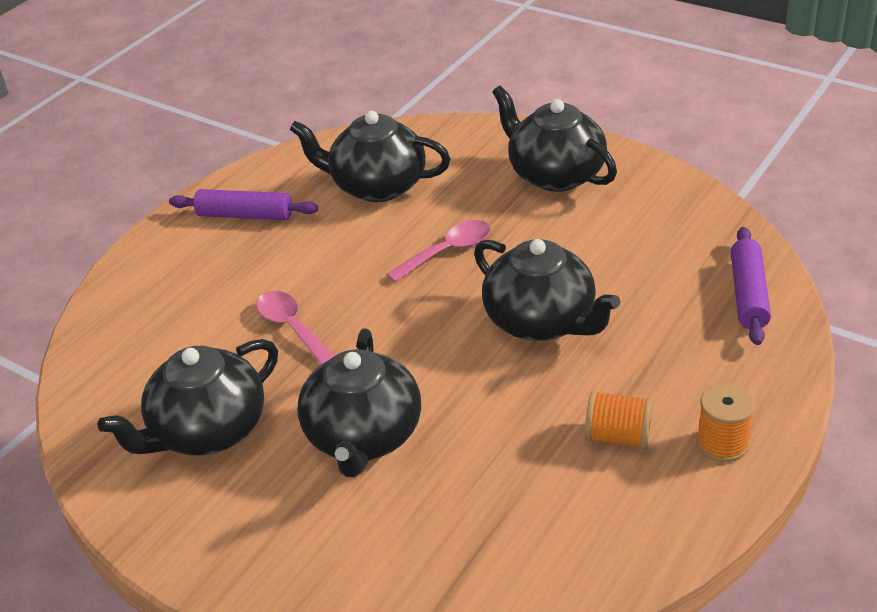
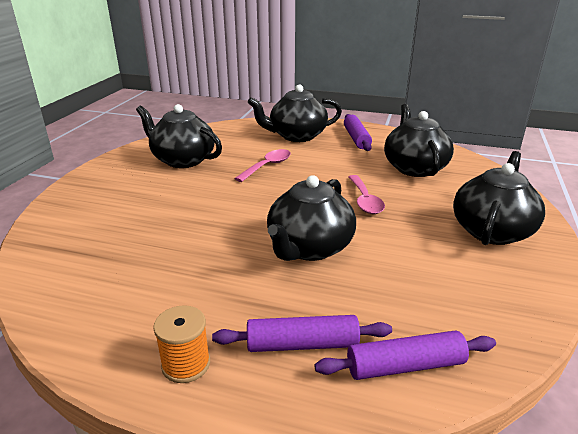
camera: 70 degrees right, 10 degrees down
(363, 436) = (182, 200): black teapot -> black teapot (297, 136)
(448, 251) = (365, 201): pink spoon -> pink spoon turned 45 degrees clockwise
(618, 436) = (189, 300): orange spool -> none
(709, 355) = (302, 344): none -> purple rolling pin

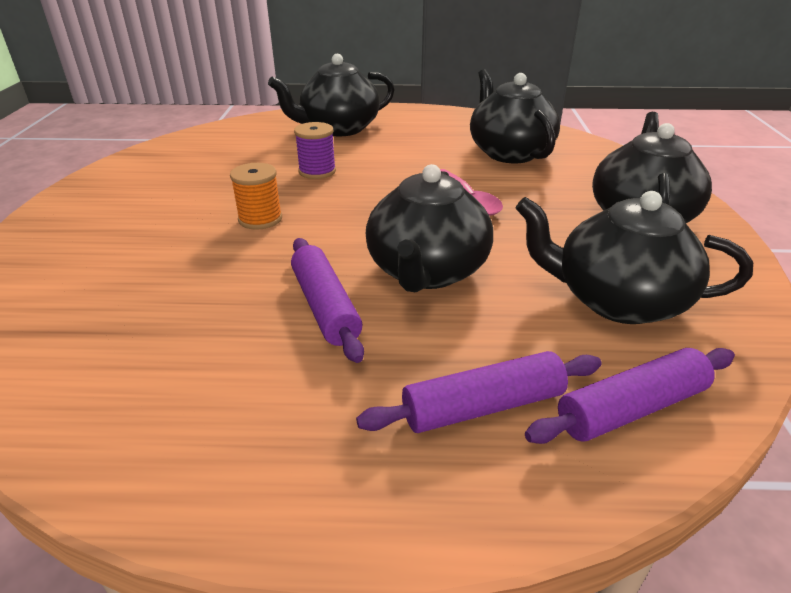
camera: 15 degrees left, 5 degrees up
(183, 160) = (189, 176): black teapot -> black teapot (617, 300)
(186, 364) = (327, 472): orange spool -> orange spool (260, 219)
(267, 166) = (317, 171): pink spoon -> purple spool
(356, 138) = (419, 124): purple rolling pin -> purple rolling pin (325, 306)

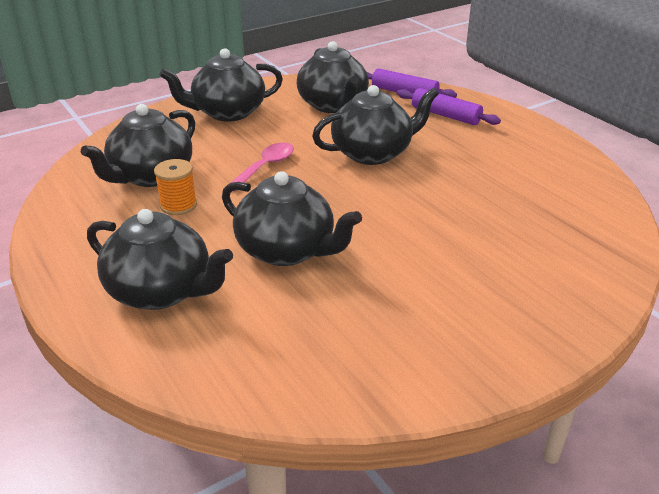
camera: 125 degrees left, 0 degrees up
(260, 219) = (395, 234): orange spool -> orange spool (178, 205)
(317, 171) = (287, 250): purple spool -> black teapot
(325, 306) = (443, 168): purple rolling pin -> none

